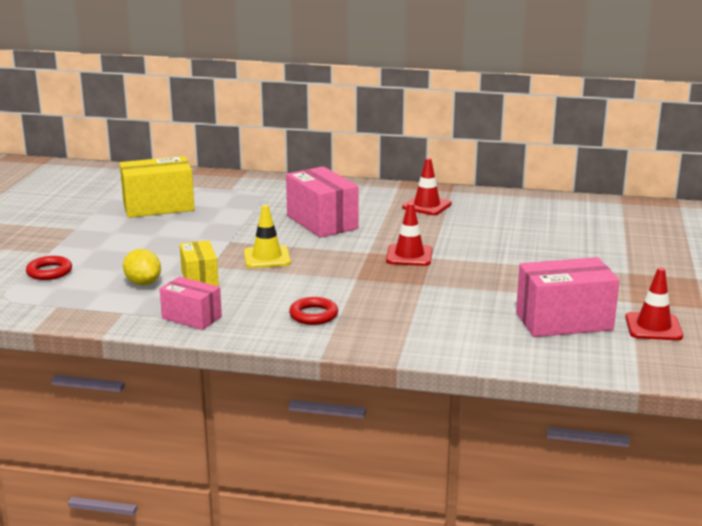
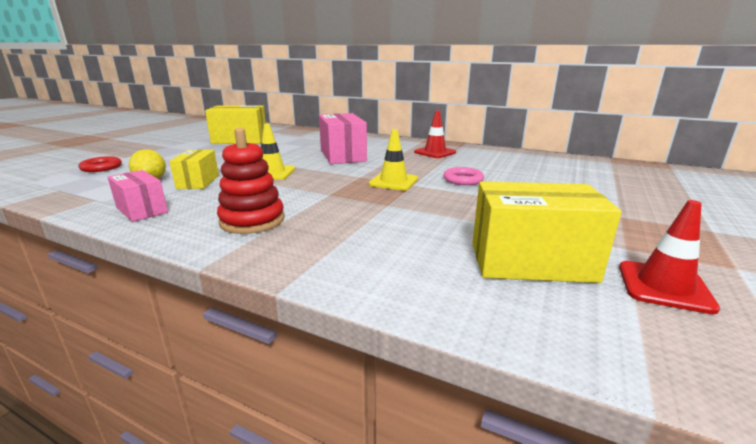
camera: 15 degrees right, 0 degrees up
(313, 315) = (252, 220): red ring -> red stacking toy
(409, 255) = (393, 182): red traffic cone -> yellow traffic cone
(478, 245) = (463, 180): none -> pink ring
(564, 321) = (531, 262): pink box -> yellow box

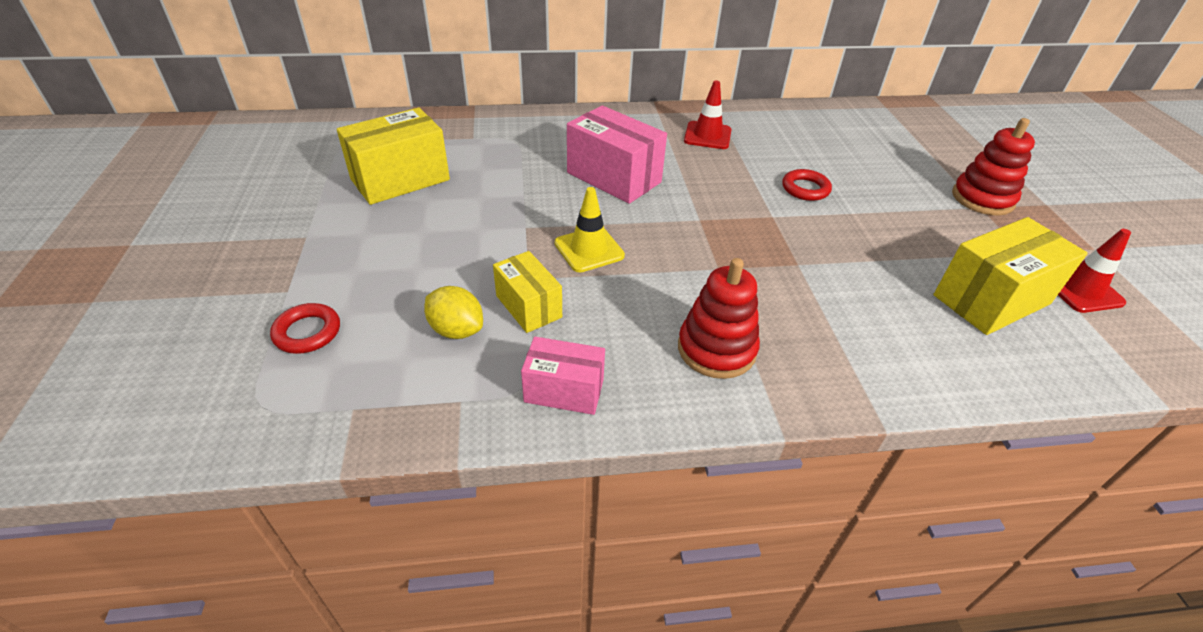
camera: 35 degrees left, 20 degrees up
(393, 182) = (748, 218): yellow traffic cone -> none
(463, 180) = (805, 189): pink ring -> red ring
(631, 213) = (982, 199): none -> red stacking toy

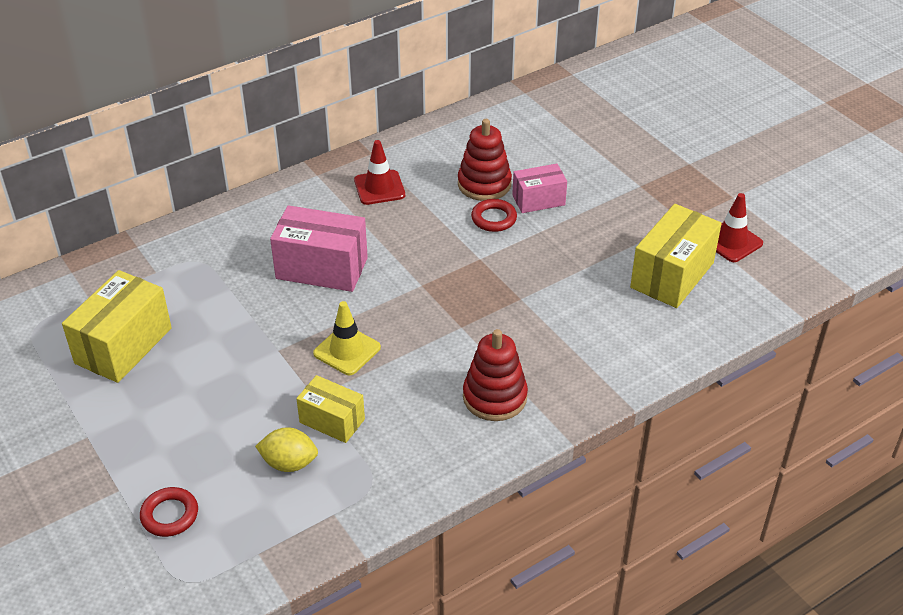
camera: 25 degrees left, 0 degrees up
(564, 390) = (404, 474): pink box -> pink box (538, 200)
(982, 199) = (639, 176): red stacking toy -> red stacking toy (484, 184)

